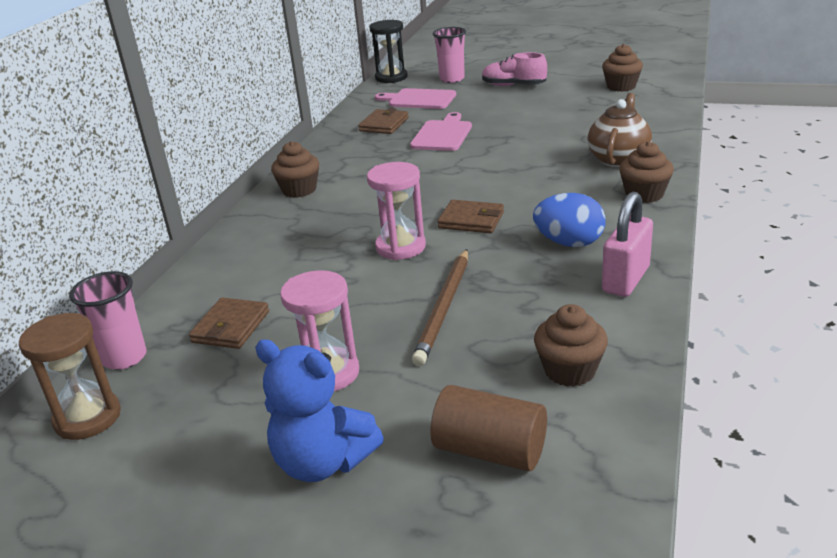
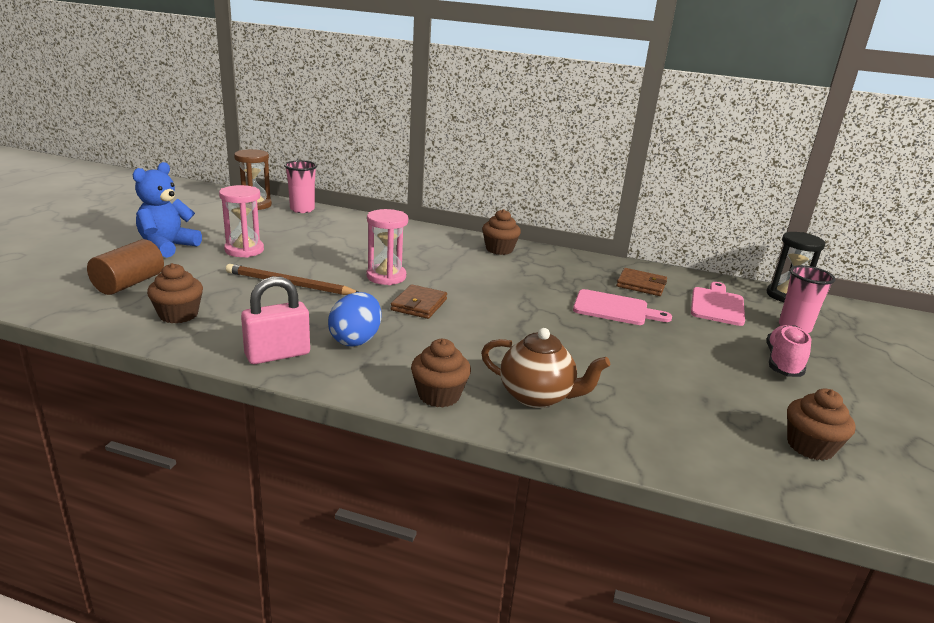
camera: 85 degrees right, 5 degrees down
(231, 327) = (314, 230): brown wallet -> none
(625, 279) = (277, 354): pink padlock -> pink padlock turned 60 degrees counterclockwise

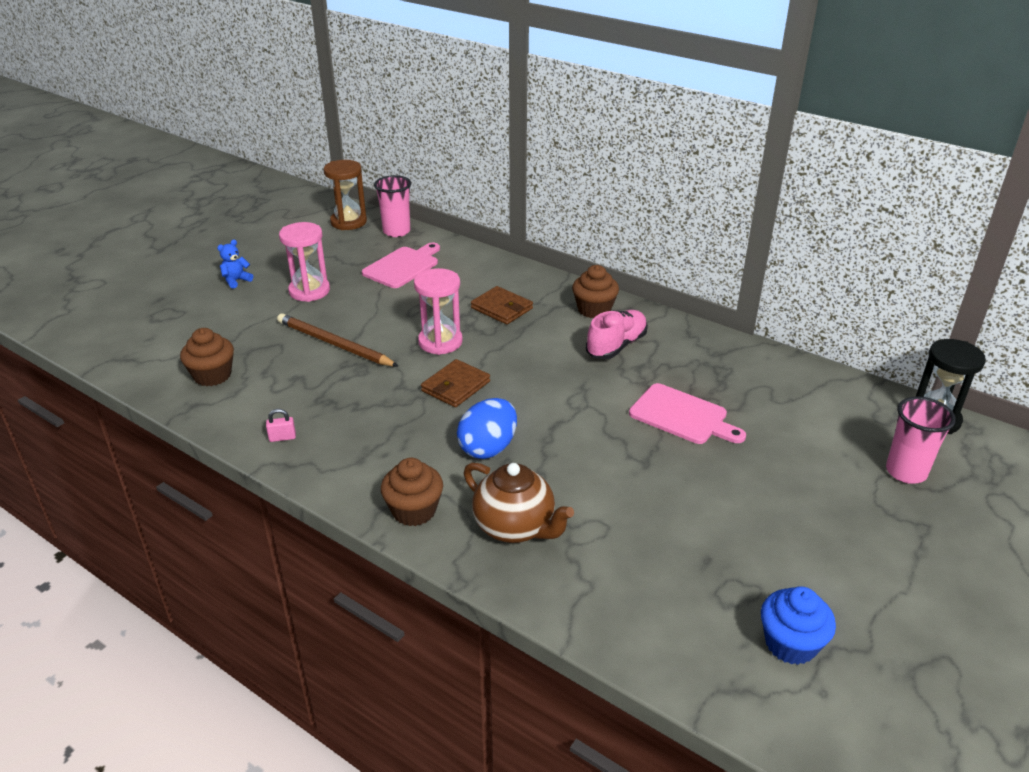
camera: 20 degrees right, 10 degrees up
(129, 283) = (183, 329): brown cylinder -> none
(167, 247) = (236, 281): blue teddy bear -> blue teddy bear, size x0.49
(277, 354) = (282, 437): pink padlock -> pink padlock, size x0.43
(356, 340) = (366, 428): blue egg -> blue egg (488, 448)
(641, 285) = (741, 381): brown wallet -> brown wallet (502, 308)
(717, 305) = (823, 424): pink cutting board -> pink cutting board (403, 266)
(783, 363) = (847, 524): pink shoe -> pink shoe (616, 346)
(810, 446) = (790, 644): brown cupcake -> blue cupcake

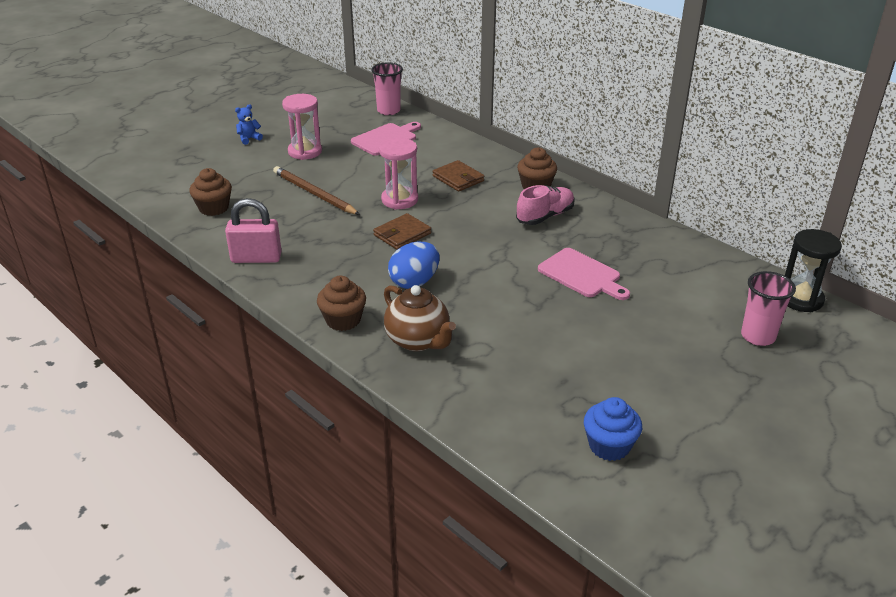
camera: 10 degrees right, 0 degrees up
(282, 437) = (256, 258): pink padlock -> pink padlock, size x2.35
(348, 222) = (351, 100): brown hourglass -> none

